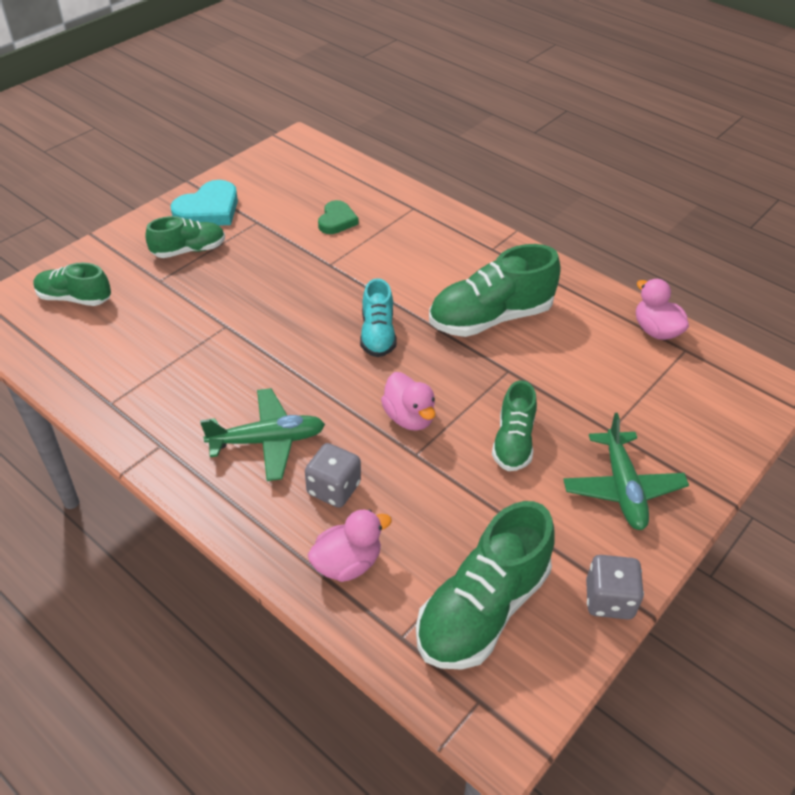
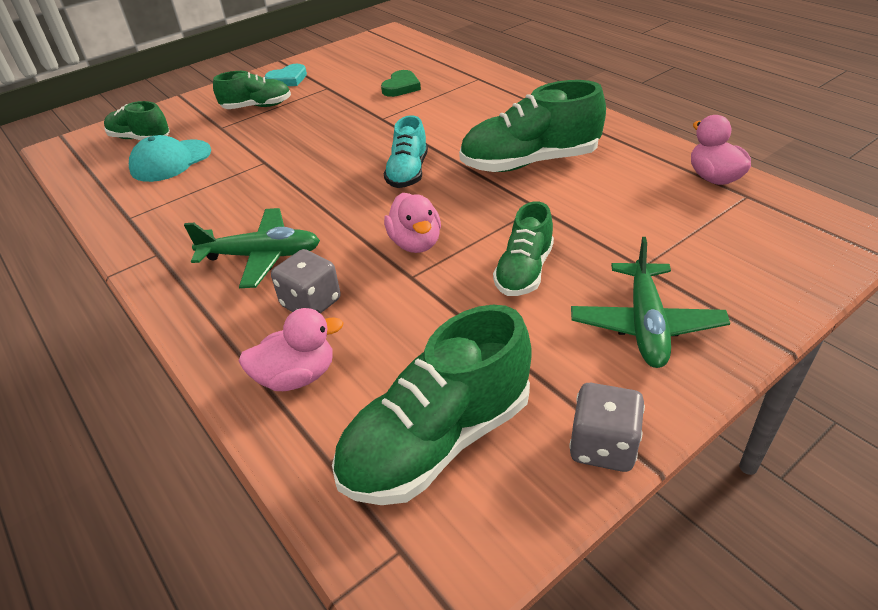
camera: 15 degrees right, 5 degrees down
(123, 328) = (171, 161): none -> turquoise cap
(208, 210) = (288, 79): turquoise heart -> turquoise heart, size x0.64

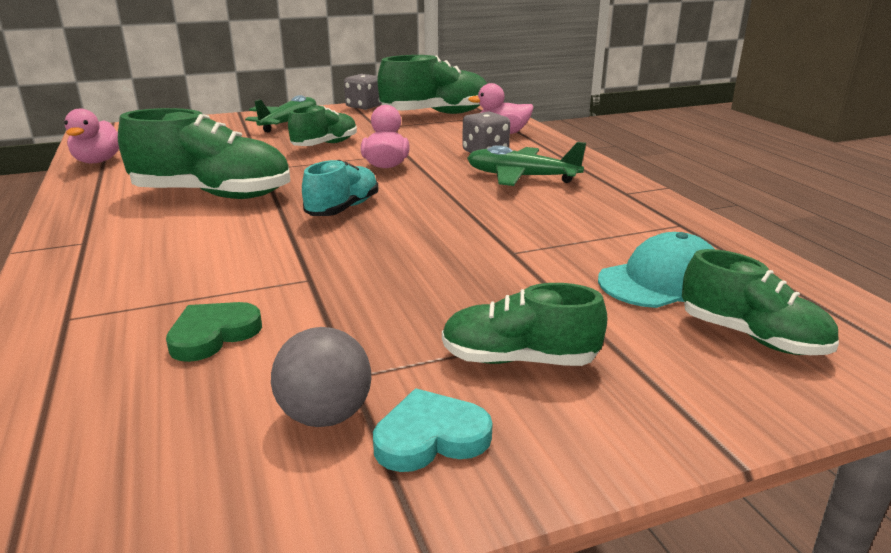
camera: 165 degrees left, 15 degrees down
(329, 76) = (325, 415): none -> grey ball

